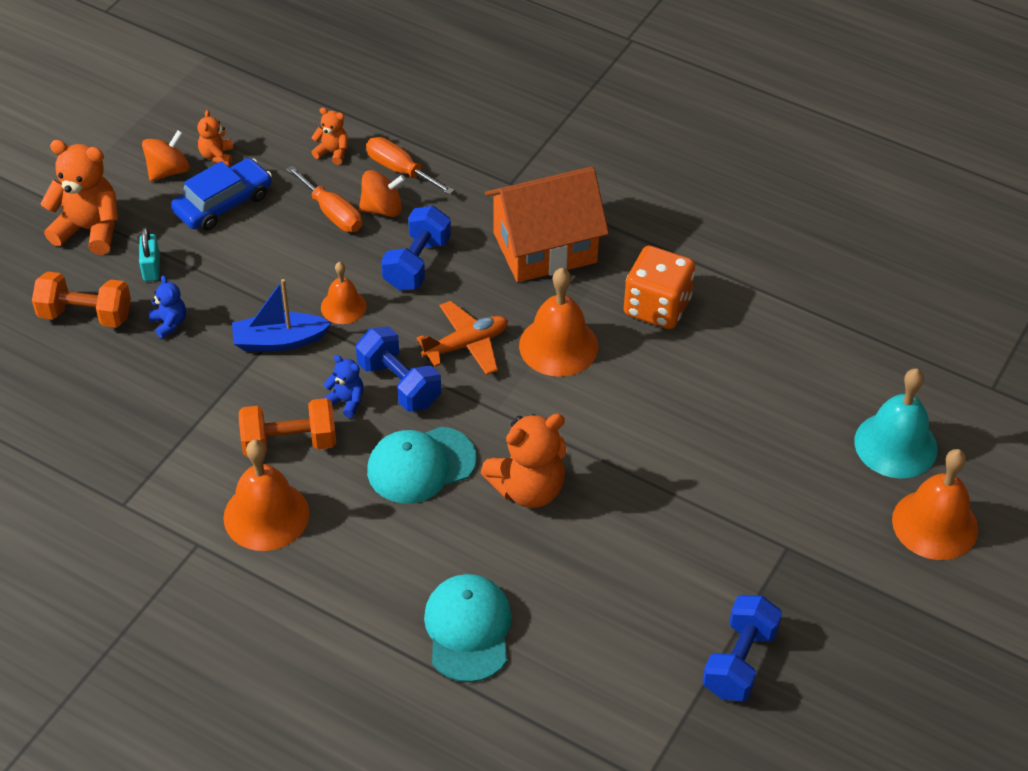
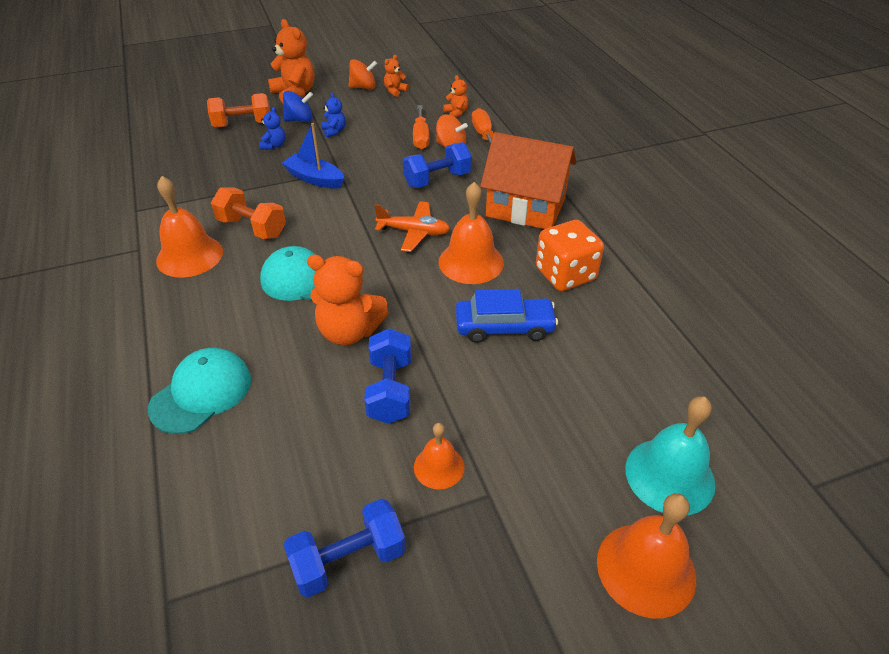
camera: 40 degrees right, 5 degrees down
(85, 315) = (243, 124): orange dumbbell -> orange dumbbell turned 60 degrees counterclockwise
(151, 268) = (300, 120): turquoise padlock -> blue spinning top
(223, 203) = (371, 110): blue car -> blue car (504, 327)
(343, 306) = (369, 180): orange bell -> orange bell (439, 467)
(346, 401) = (309, 224): blue teddy bear -> blue teddy bear (334, 131)
(399, 384) = (349, 231): blue dumbbell -> blue dumbbell (390, 390)

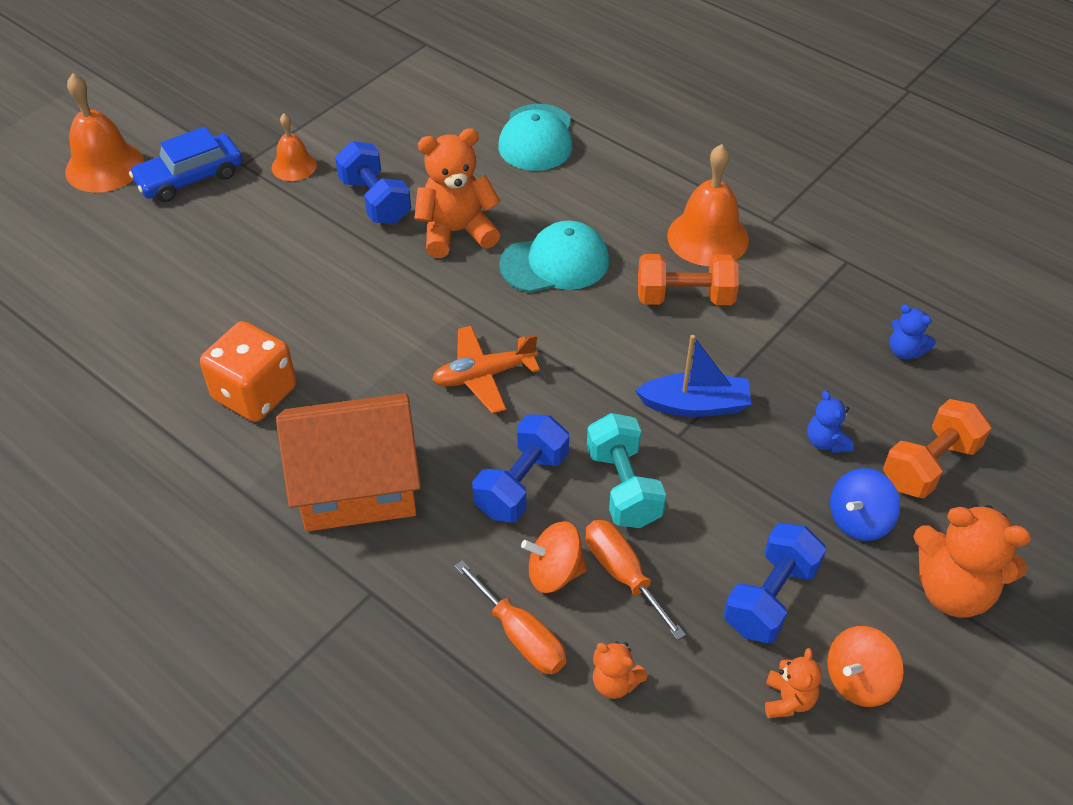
camera: 150 degrees right, 5 degrees up
(334, 131) = (774, 519): blue teddy bear -> blue teddy bear (905, 351)
(348, 560) = (325, 98): blue dumbbell -> blue dumbbell (770, 597)
(388, 162) = (623, 487): none -> turquoise dumbbell
(471, 262) = (382, 363): orange bell -> none
(504, 327) = (298, 299): blue car -> blue car (190, 178)
(669, 475) = (92, 230): turquoise bell -> none

